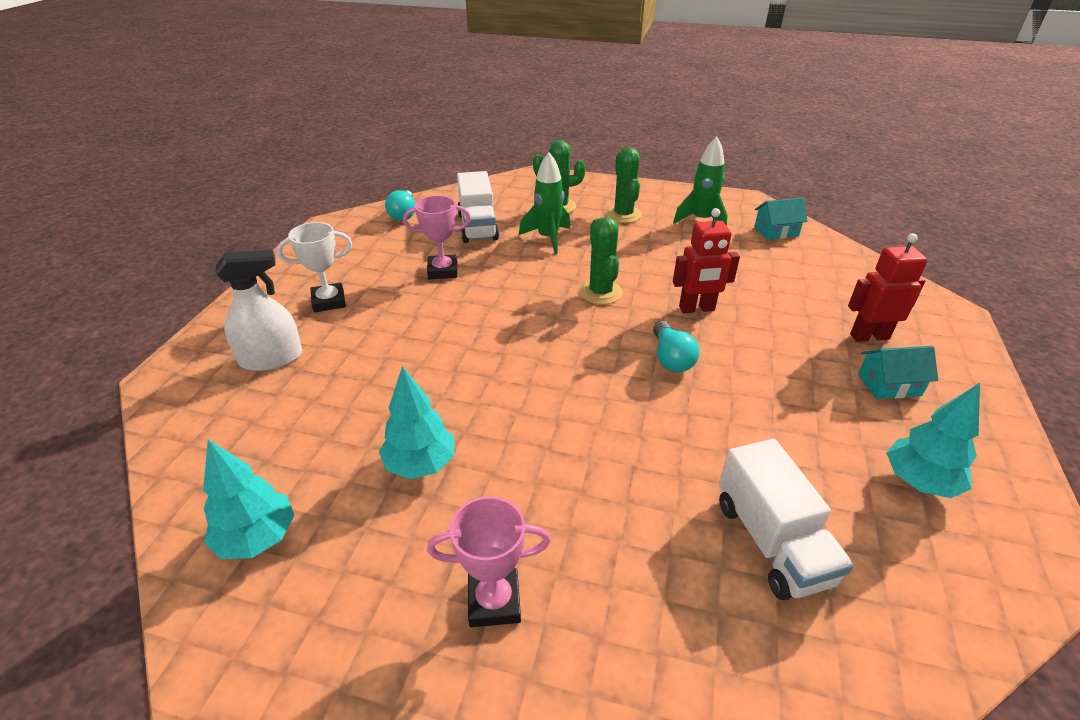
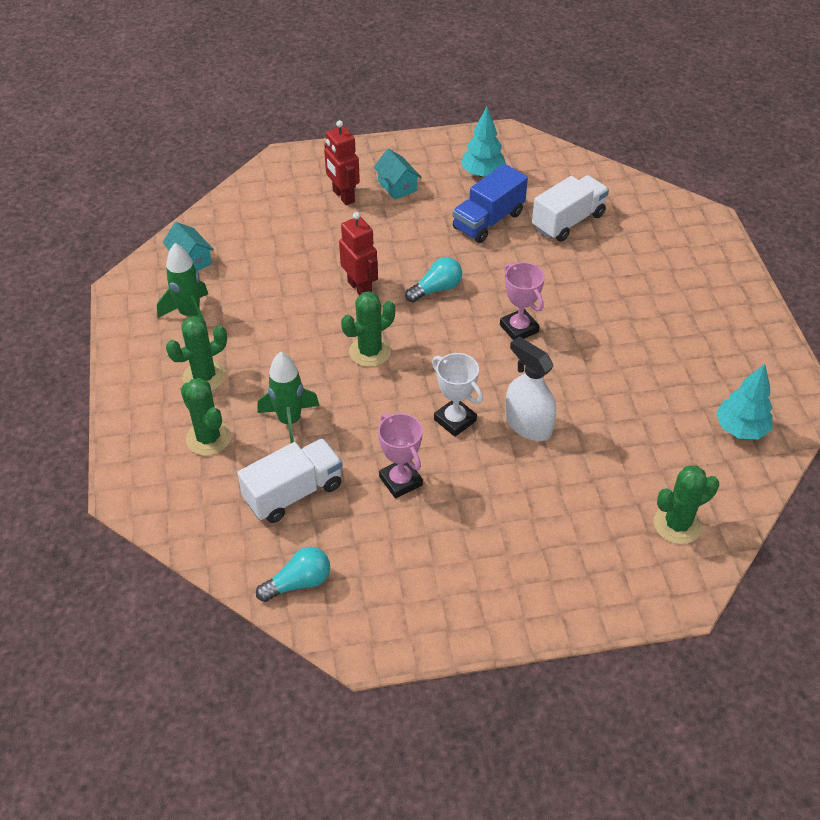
camera: 115 degrees left, 10 degrees up
(223, 410) = (677, 524): none -> green cactus
(271, 358) = (606, 536): white spray bottle -> white spray bottle (528, 424)
(329, 301) = (506, 546): white trophy -> white trophy (455, 420)
(420, 464) = (631, 381): turquoise tree -> none
(494, 601) = (686, 311): pink trophy -> pink trophy (519, 328)
(793, 446) = (488, 221): none -> blue truck

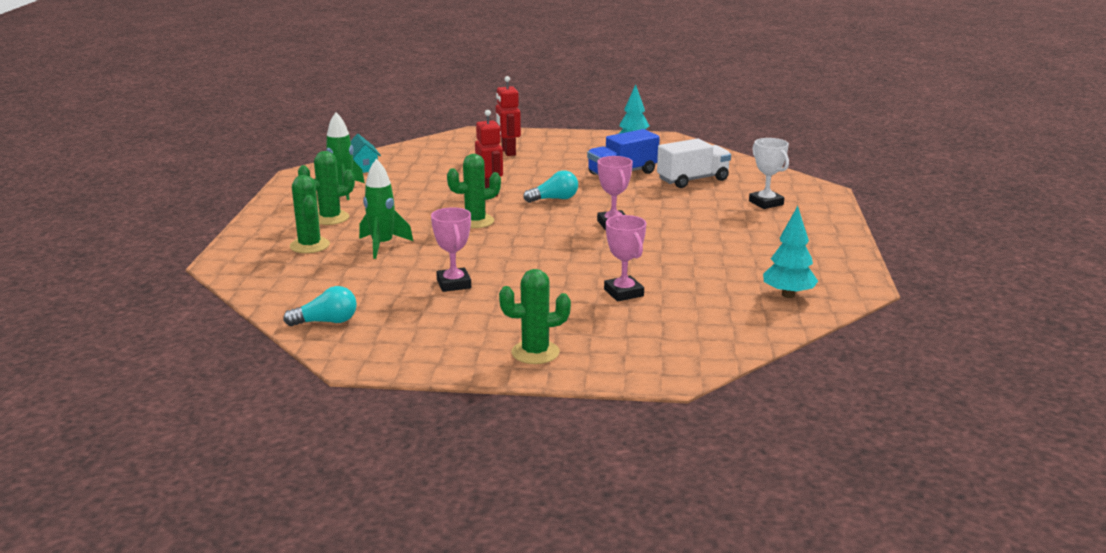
camera: 15 degrees right, 25 degrees down
(293, 493) = (358, 278): white truck -> none
(397, 186) = (556, 151): turquoise house -> none
(455, 420) = (524, 260): white trophy -> white trophy (766, 203)
(528, 424) = (588, 270): white spray bottle -> none
(580, 460) = (623, 293): none -> pink trophy
(677, 524) = (693, 336): green cactus -> green cactus (535, 352)

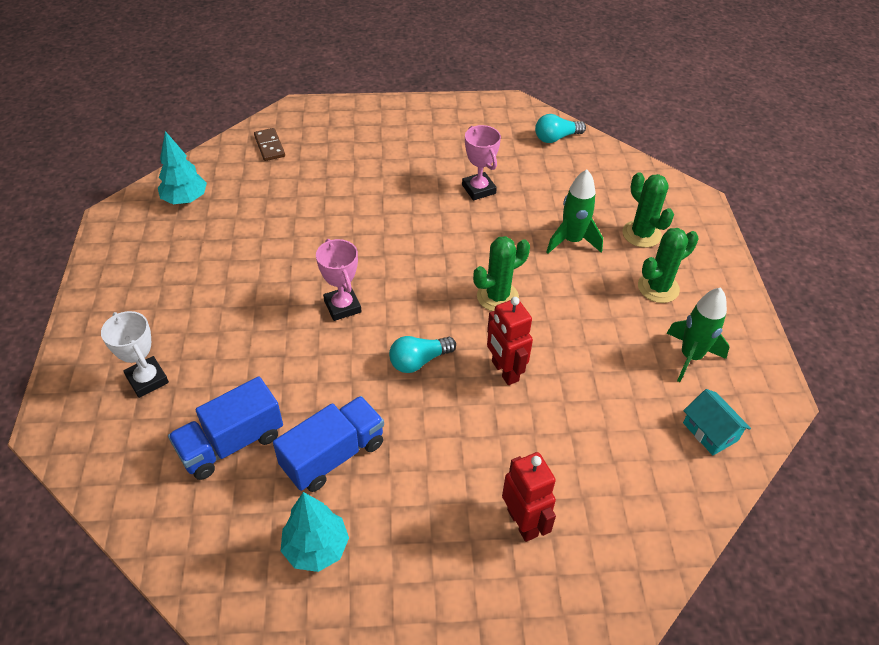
camera: 170 degrees right, 25 degrees up
(535, 352) = (392, 121): green cactus -> none
(623, 293) = (330, 190): pink trophy -> none
(693, 180) = (231, 443): white truck -> blue truck
(702, 336) = (269, 146): none -> brown domino

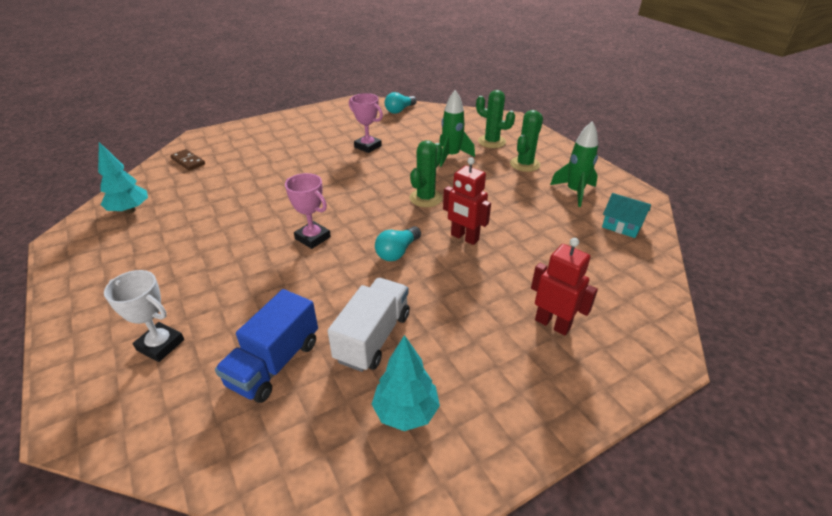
camera: 25 degrees left, 10 degrees down
(333, 455) = (373, 337): blue truck -> white truck

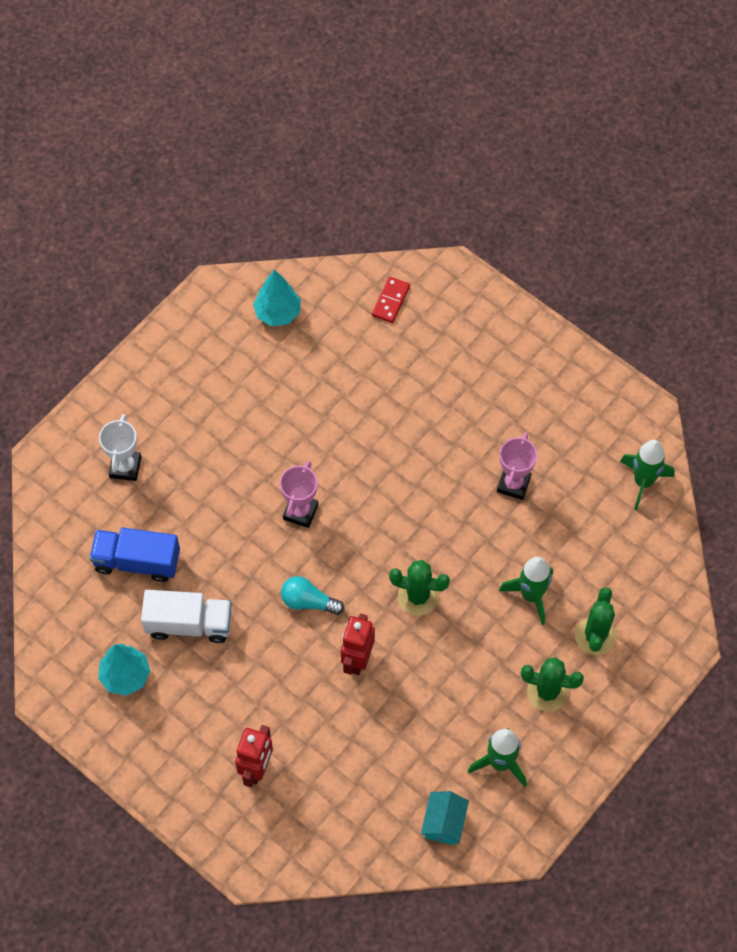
camera: 70 degrees right, 25 degrees up
(188, 161) = (390, 301): brown domino -> red domino
(399, 110) = (643, 482): turquoise light bulb -> green rocket

